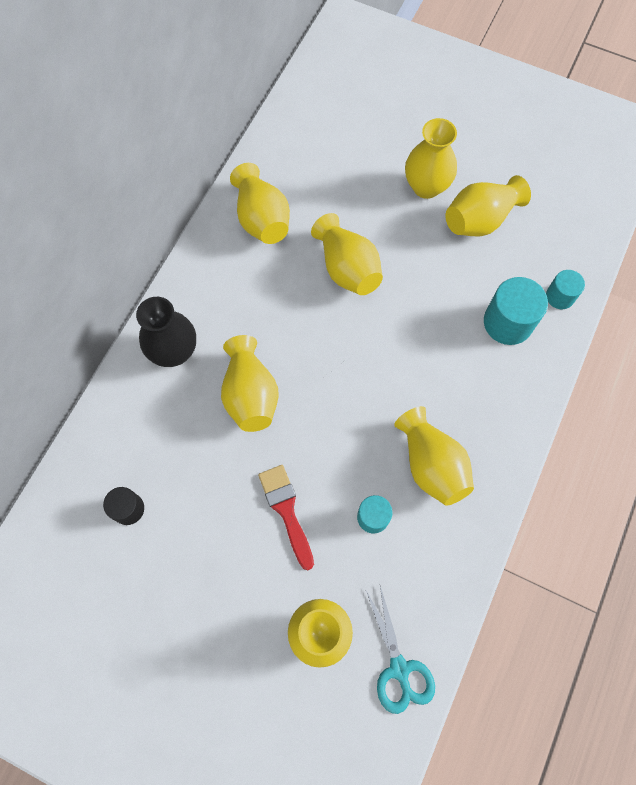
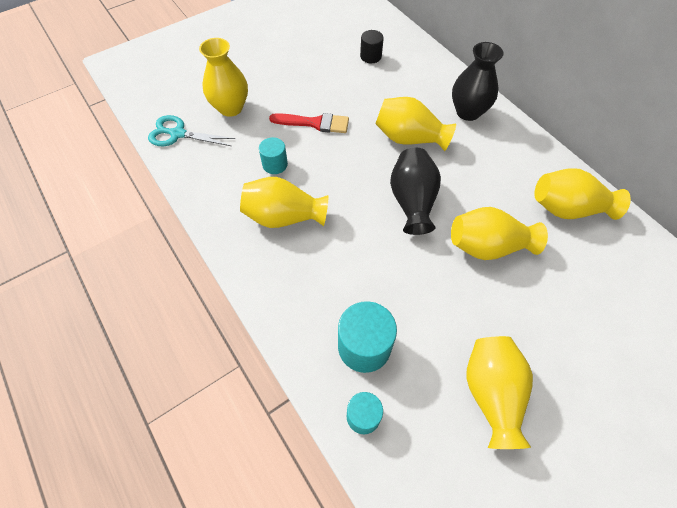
camera: 120 degrees right, 10 degrees down
(336, 352) = (412, 201): none -> black vase
(426, 186) = (555, 363): yellow vase -> none

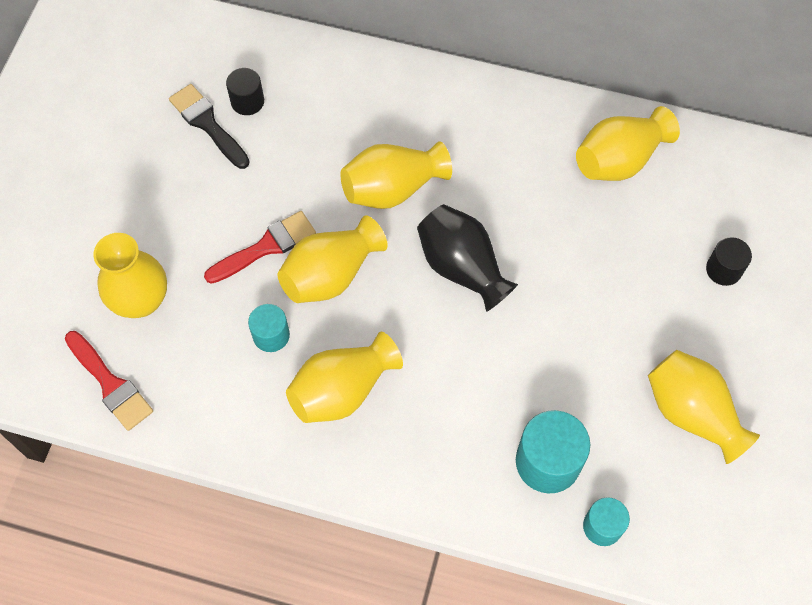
camera: 40 degrees left, 5 degrees up
(178, 134) = (110, 384): turquoise scissors -> red brush
(341, 54) = (207, 124): none -> black brush
(468, 112) = (428, 105): black vase -> none
(488, 246) = (577, 263): yellow vase -> yellow vase (331, 274)
(592, 320) = (723, 269): none -> black cylinder

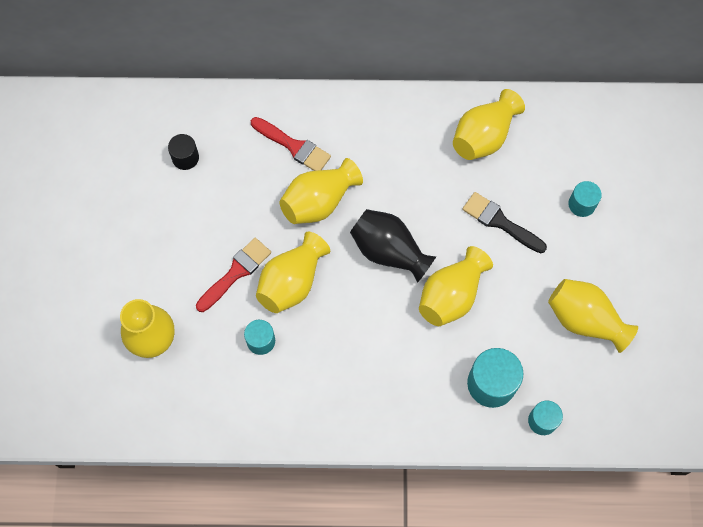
camera: 15 degrees left, 5 degrees up
(110, 384) = (150, 410): red brush -> red brush (293, 146)
(207, 124) = (160, 184): black brush -> black brush (500, 222)
(342, 390) = (327, 369): yellow vase -> yellow vase (451, 295)
(723, 269) = (581, 204): black cylinder -> turquoise cylinder

